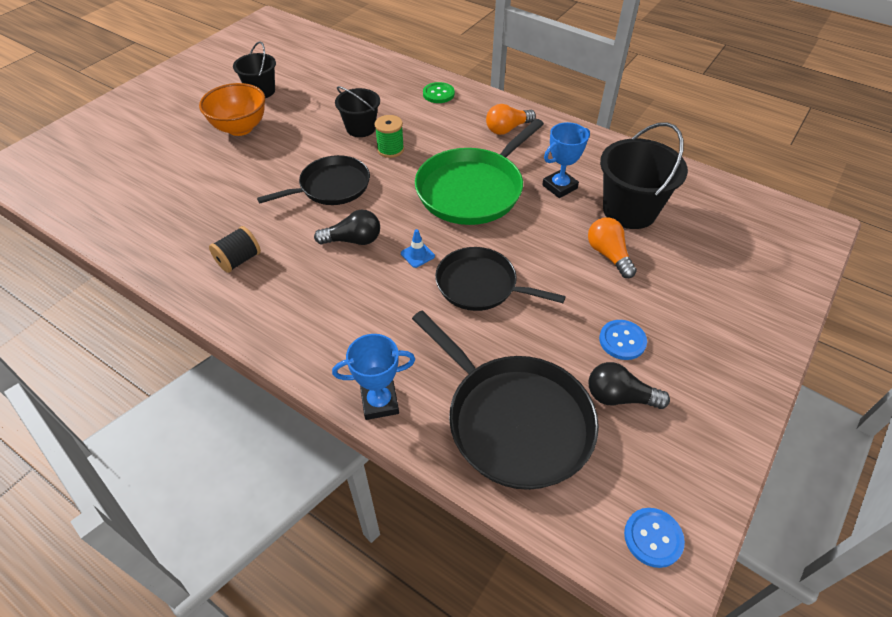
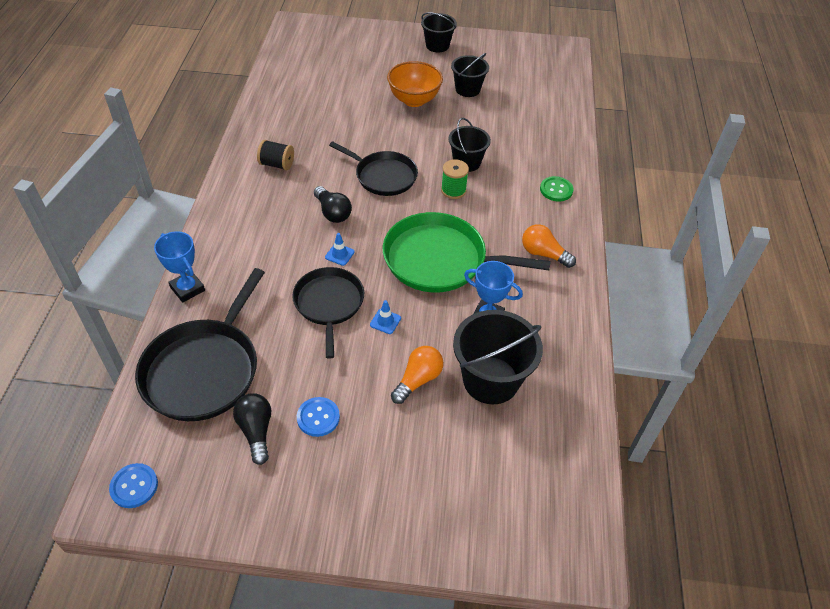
camera: 60 degrees right, 0 degrees up
(175, 85) = (437, 45): none -> black bucket
(527, 252) = (385, 321): none -> blue traffic cone

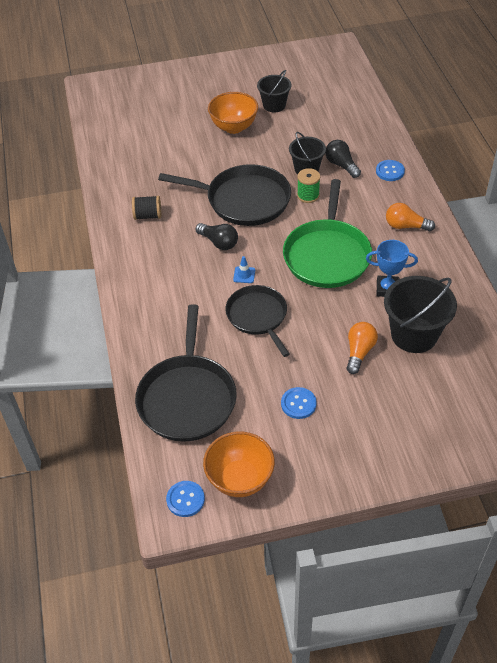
camera: 15 degrees left, 0 degrees up
(187, 289) = (134, 340): blue trophy -> none
(205, 484) = (240, 479): none -> orange bowl
(256, 431) = (256, 429): black light bulb -> black light bulb (341, 165)
(383, 176) = (244, 200): black pan -> black pan, size x1.51
(385, 321) = (310, 316): blue traffic cone -> none
(437, 45) = (227, 72): black bucket -> none
(440, 260) = (327, 255): green pan -> green pan turned 75 degrees counterclockwise
(556, 190) = (390, 171): green button -> blue button

